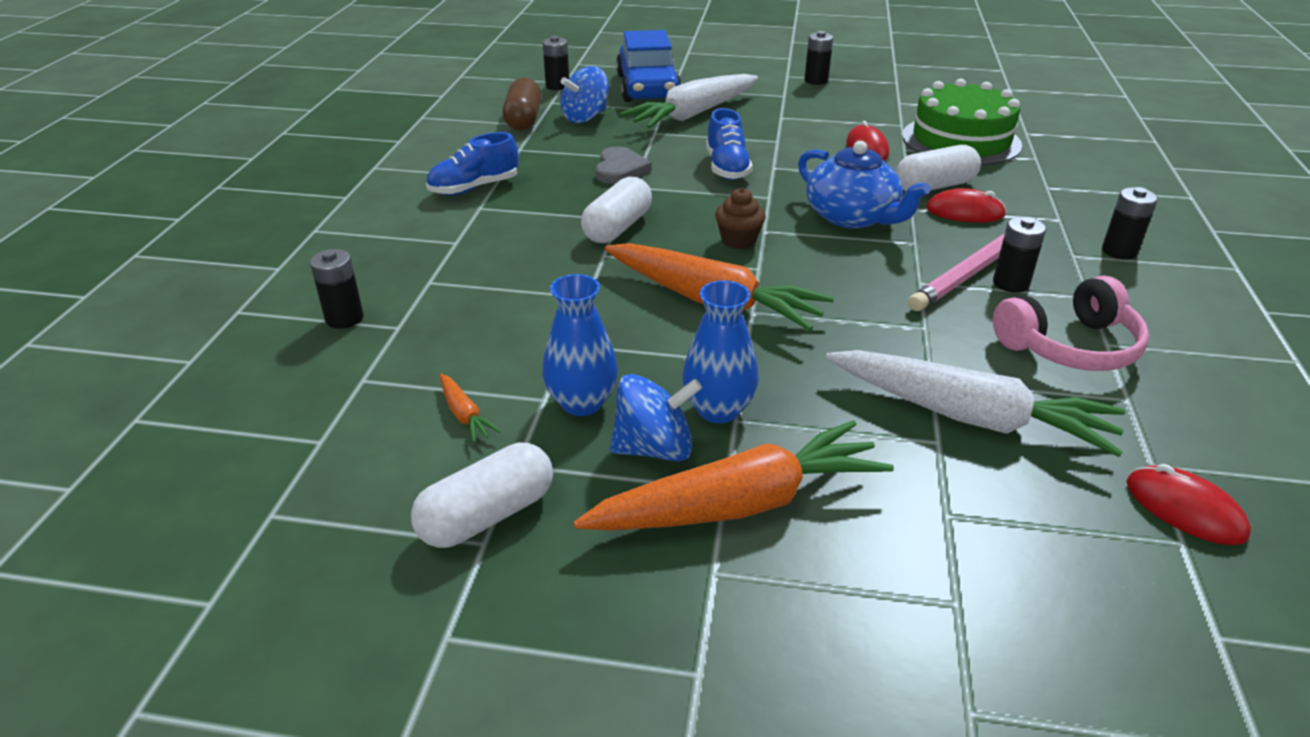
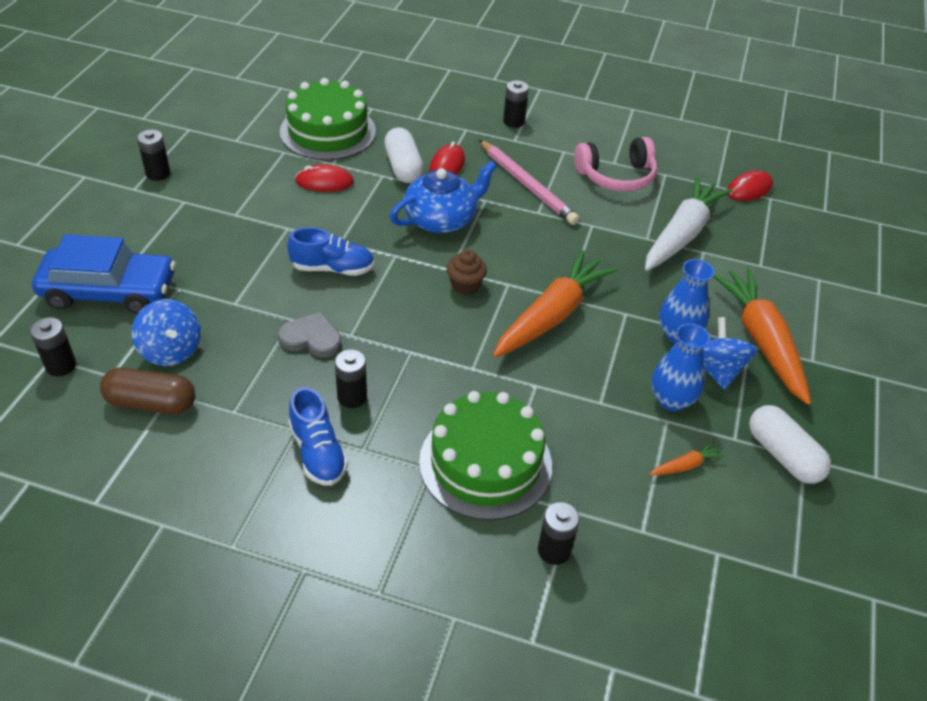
camera: 85 degrees left, 10 degrees up
(464, 271) = (485, 463): none -> green cake
(617, 227) = (428, 353): white capsule -> none
(693, 114) = (202, 269): white carrot -> none
(1011, 283) = (546, 175): black battery -> black battery (352, 397)
(1070, 346) = (616, 176): pink headphones -> pink headphones turned 90 degrees clockwise

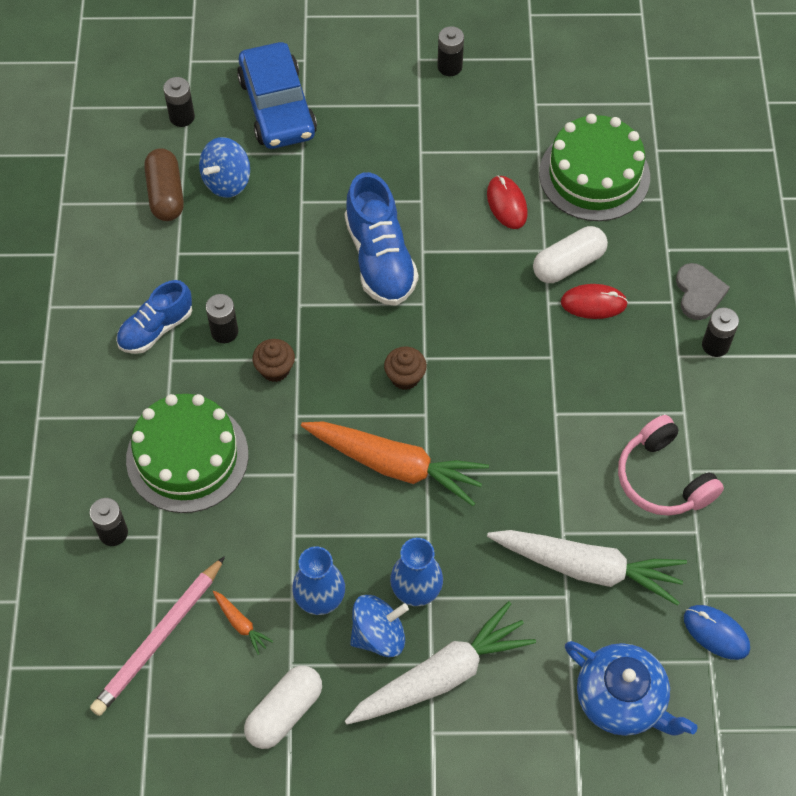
camera: 75 degrees right, 15 degrees up
(311, 338) = (282, 276): grey heart -> grey heart (699, 293)
(333, 268) = (380, 258): blue shoe -> blue shoe, size x1.52
(415, 370) = (275, 369): none -> brown cupcake
(441, 219) = (498, 326): blue teapot -> blue teapot (622, 699)
(527, 185) = (598, 390): pink pencil -> pink pencil (159, 639)
(749, 189) = (716, 633): red mouse -> blue mouse
(761, 341) = (441, 675): orange carrot -> white carrot

